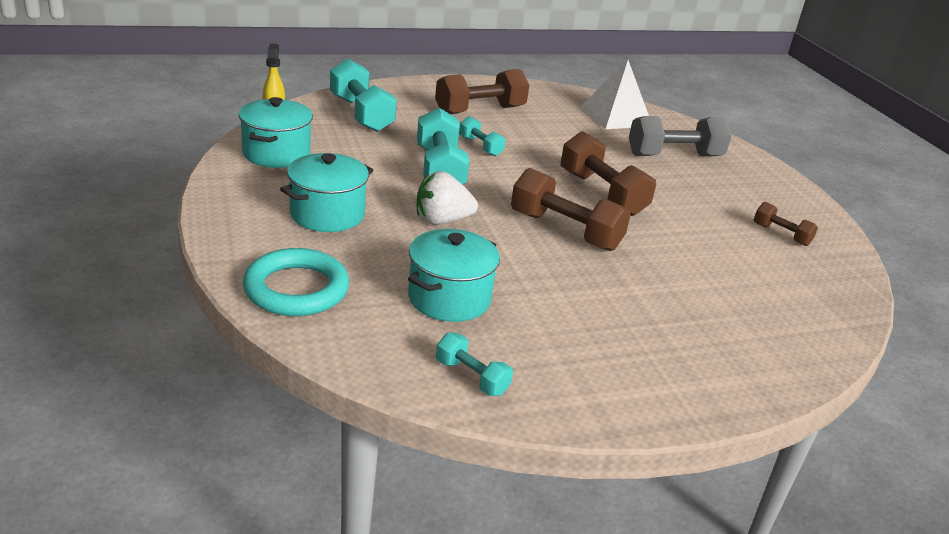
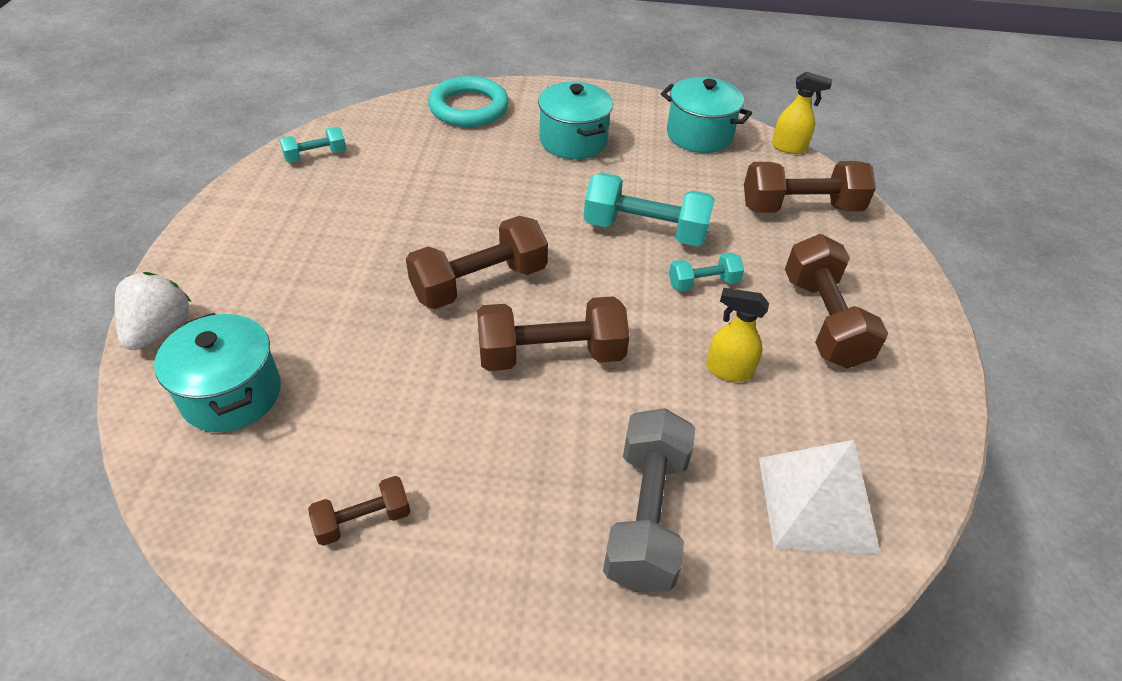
camera: 115 degrees right, 15 degrees up
(361, 114) = (800, 208): turquoise dumbbell -> brown dumbbell
(442, 220) = (536, 202): white strawberry -> white strawberry (159, 330)
(449, 298) = (413, 172): turquoise pot -> turquoise pot (232, 394)
(552, 137) = (728, 370): none -> yellow spray bottle

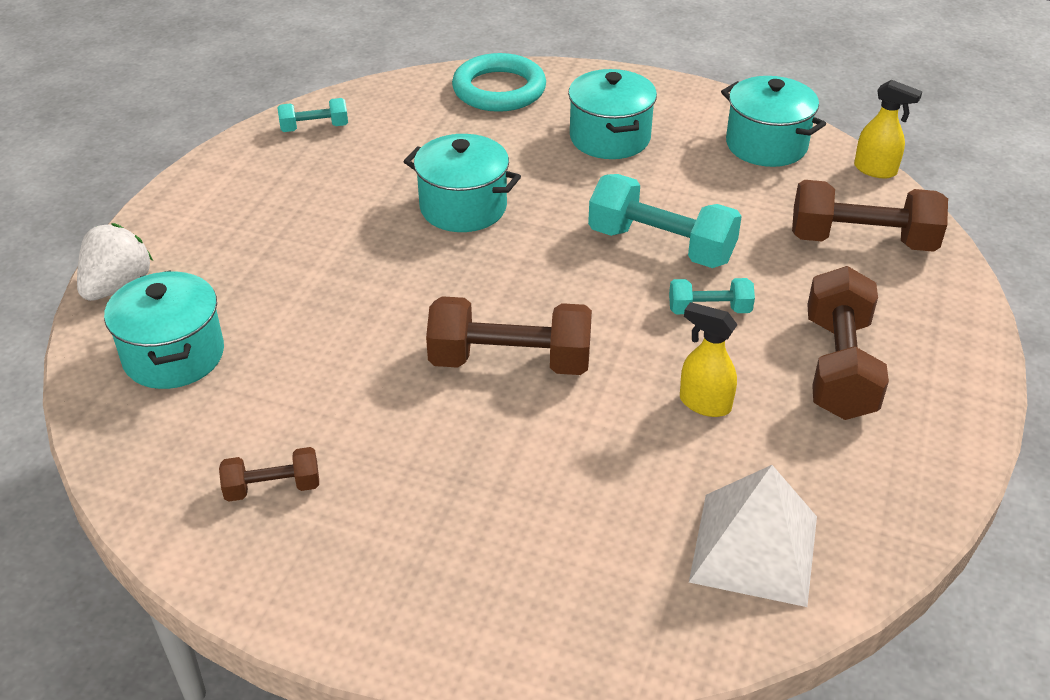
camera: 15 degrees right, 5 degrees down
(468, 215) = (463, 207): none -> turquoise pot
(479, 283) = (455, 280): brown dumbbell -> none
(646, 516) = (561, 529): grey dumbbell -> none

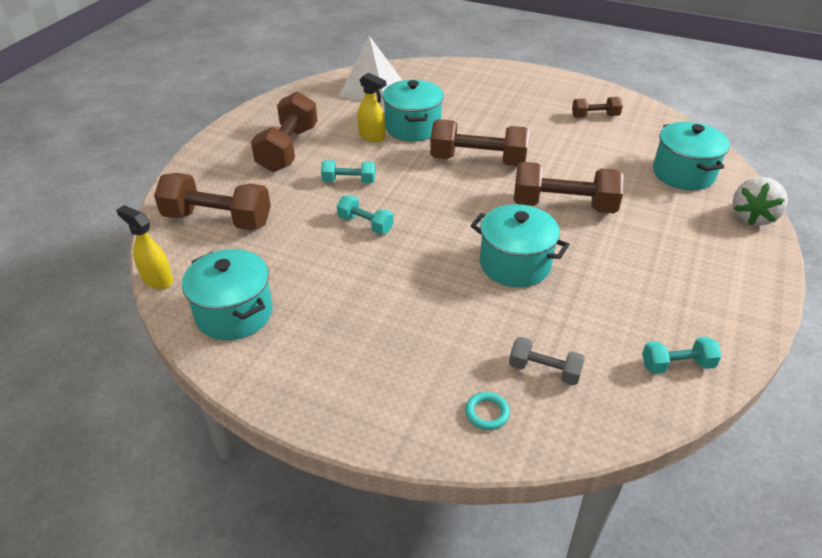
camera: 175 degrees left, 0 degrees up
(385, 288) = (563, 206): none -> brown dumbbell
(444, 118) = (544, 370): none -> grey dumbbell
(499, 89) = (487, 413): turquoise ring -> turquoise ring, size x0.41
(610, 138) = (378, 331): turquoise pot -> turquoise pot (412, 127)
(661, 245) = (365, 224): turquoise dumbbell -> turquoise dumbbell, size x0.53

